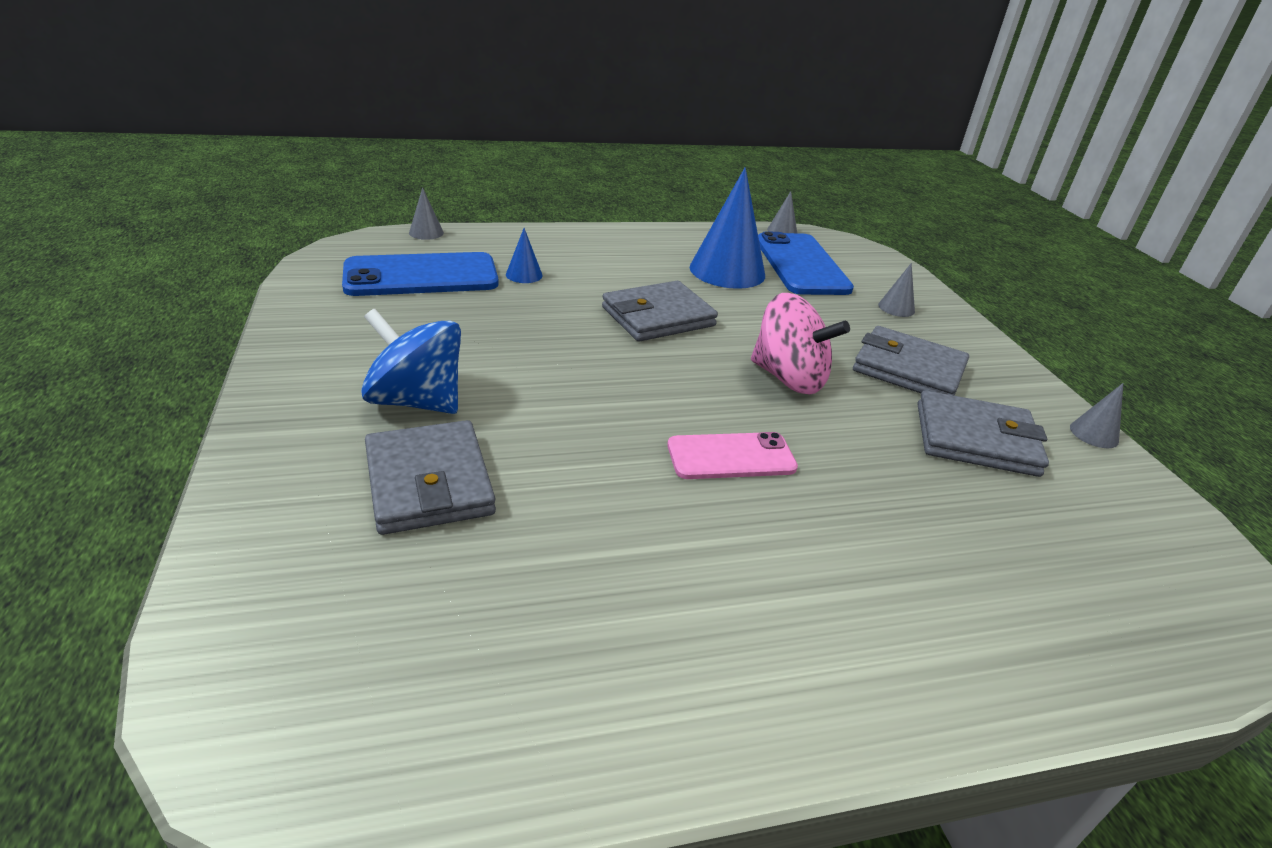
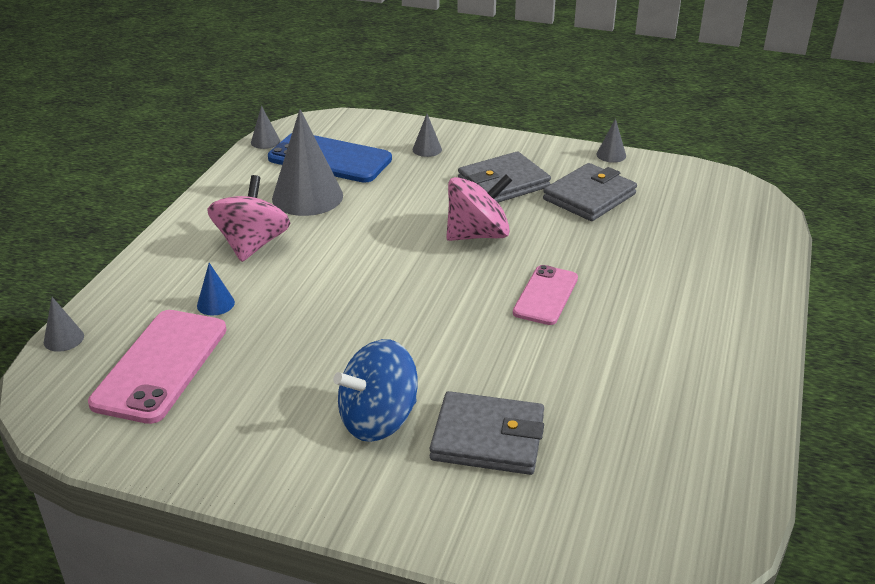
camera: 55 degrees left, 0 degrees up
(421, 276) = (161, 366): blue phone -> pink phone
(624, 267) = (252, 245): none -> pink spinning top
(658, 317) = (350, 258): grey wallet -> none
(727, 271) = (307, 197): blue cone -> grey cone

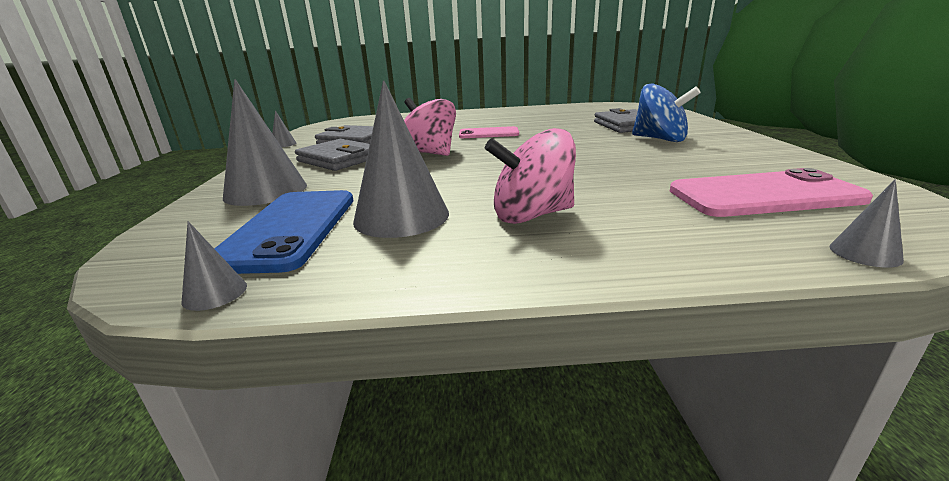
camera: 110 degrees left, 10 degrees down
(215, 304) = (650, 201): blue cone -> none
(427, 149) = (266, 191): grey cone -> grey cone, size x2.22

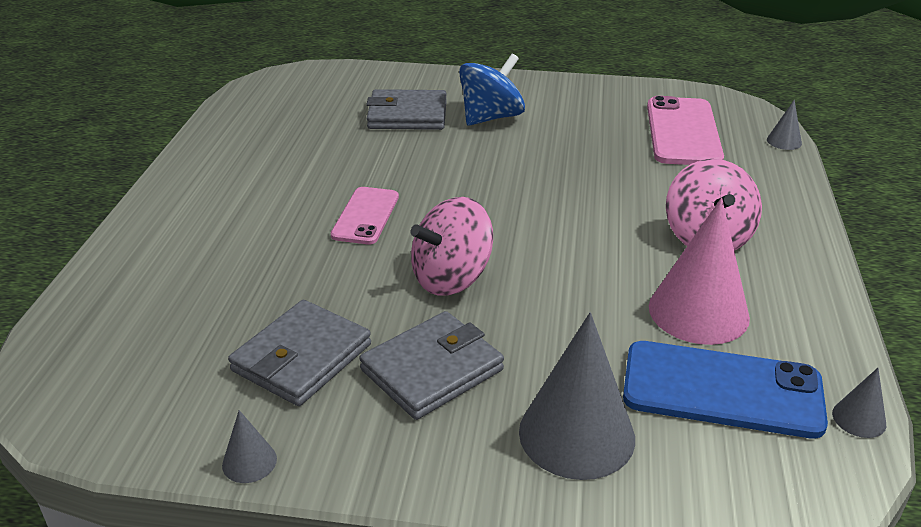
camera: 80 degrees left, 10 degrees up
(401, 217) = (698, 311): grey cone -> pink cone

